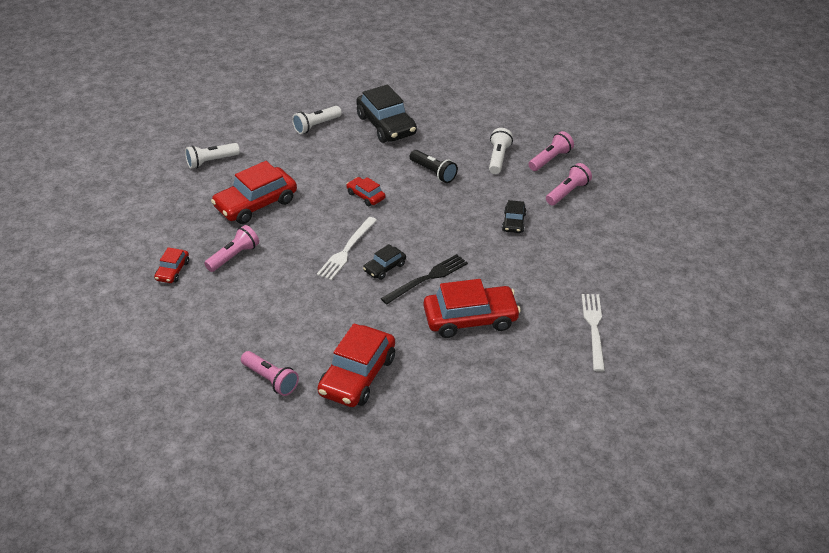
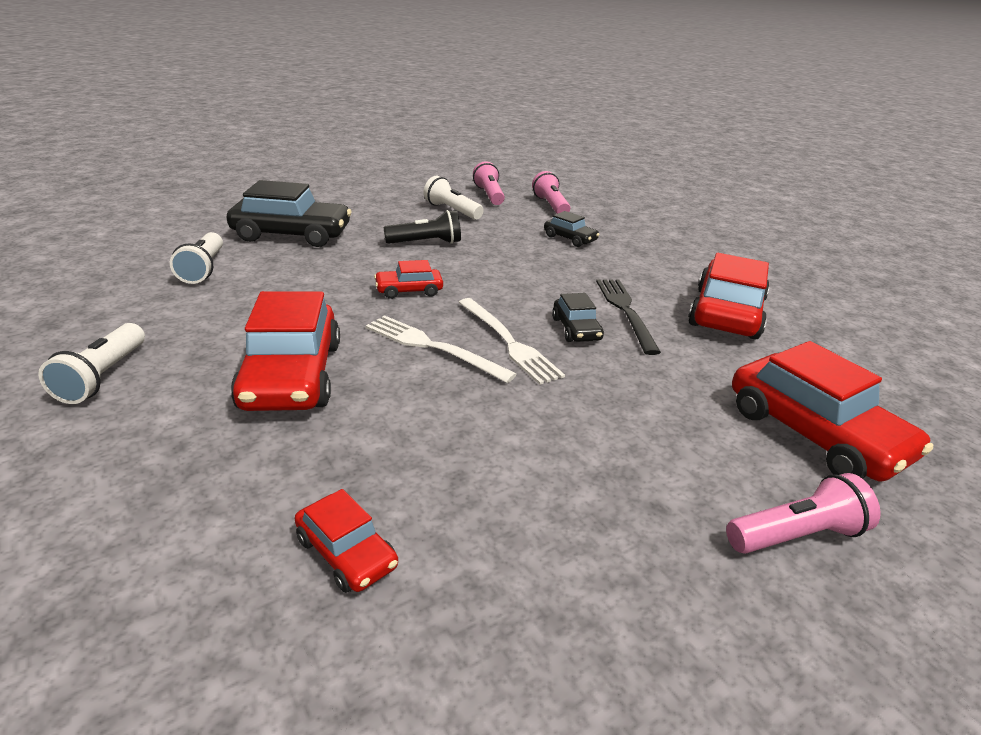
camera: 60 degrees left, 10 degrees down
(234, 256) = (399, 449): pink flashlight -> none
(594, 328) = (780, 263): white fork -> white fork (433, 347)

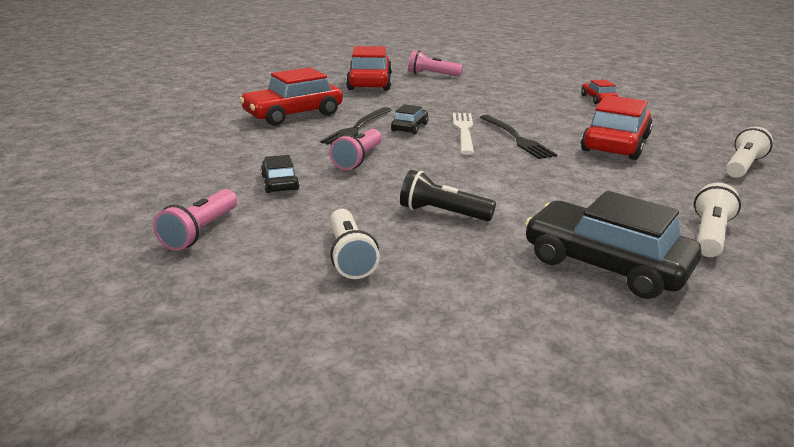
camera: 145 degrees left, 5 degrees down
(409, 290) = (504, 172): red car -> none
(433, 347) = (516, 138): white fork -> black fork
(489, 195) = (244, 277): pink flashlight -> pink flashlight (358, 159)

